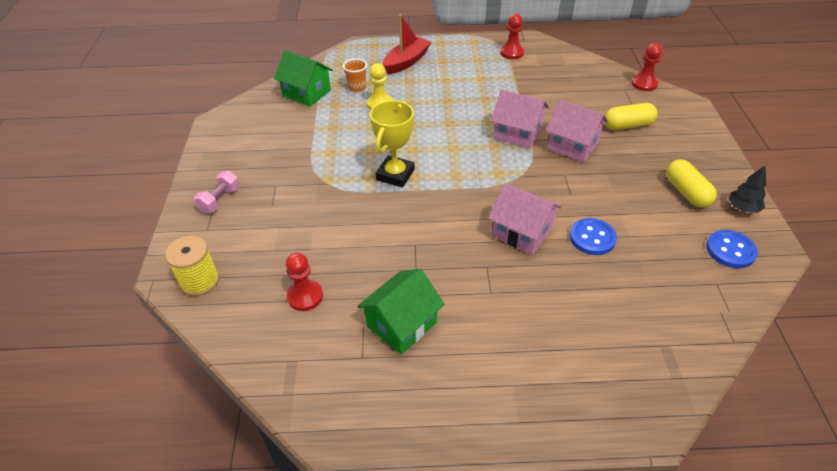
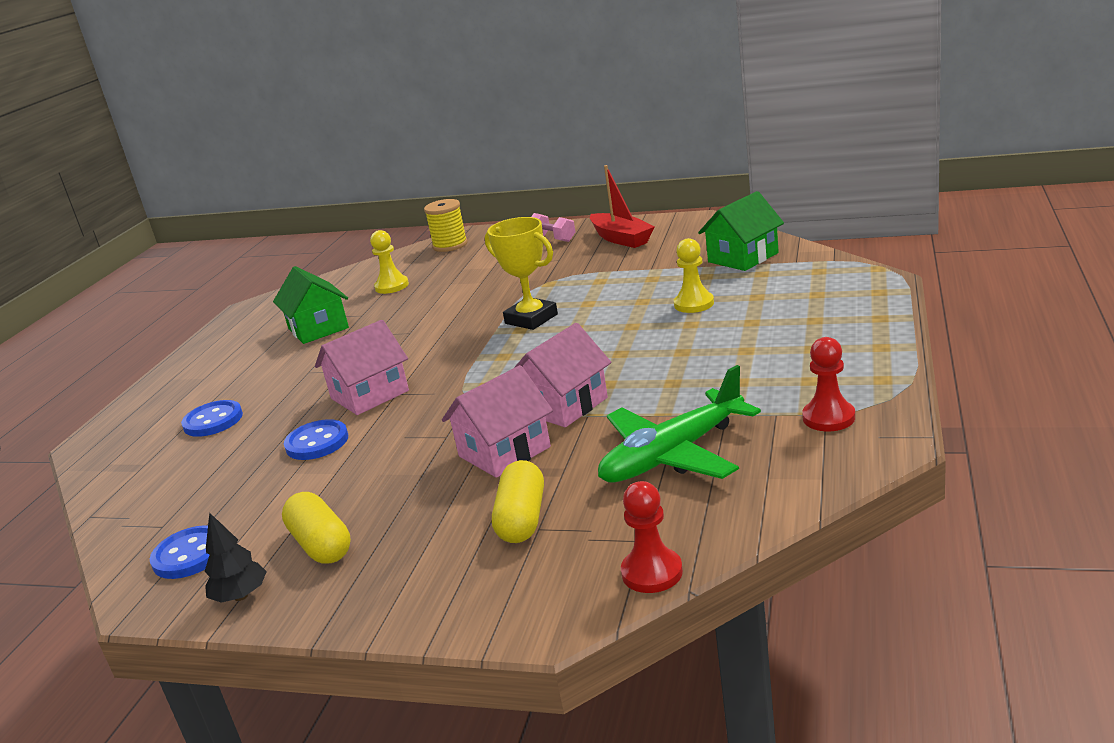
camera: 110 degrees right, 20 degrees down
(305, 296) = (392, 286): red pawn -> yellow pawn
(357, 87) = (746, 287): orange cup -> none
(406, 62) = (815, 319): red boat -> red boat (621, 239)
(556, 90) = (673, 455): none -> green plane
(585, 327) = (213, 421): none -> blue button
(686, 192) = (321, 544): yellow capsule -> yellow capsule turned 60 degrees clockwise

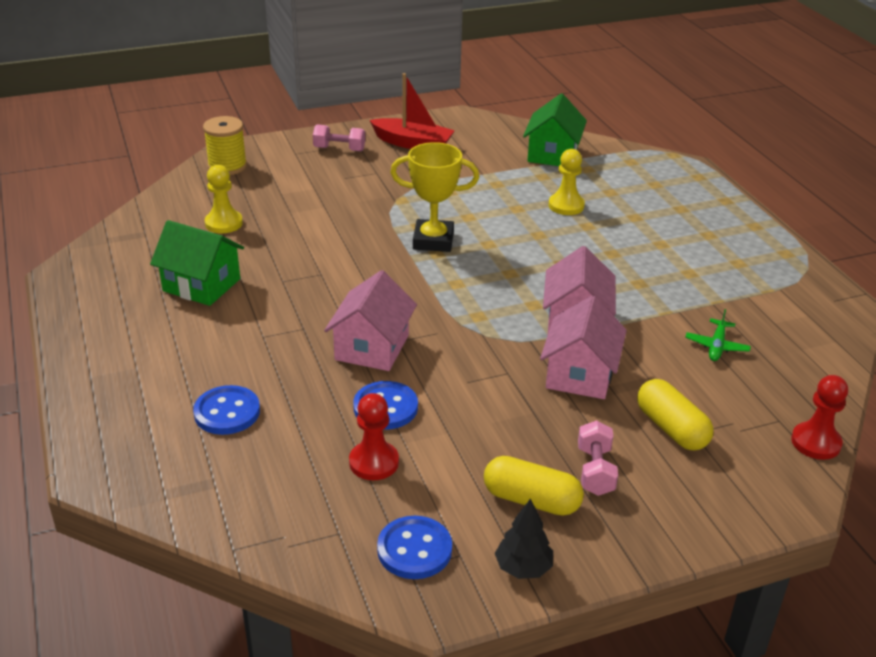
camera: 40 degrees left, 10 degrees up
(404, 536) = (595, 471): none -> pink dumbbell
(673, 455) = (716, 346): green plane -> green plane, size x0.44
(828, 418) = (786, 292): red pawn -> red pawn (374, 462)

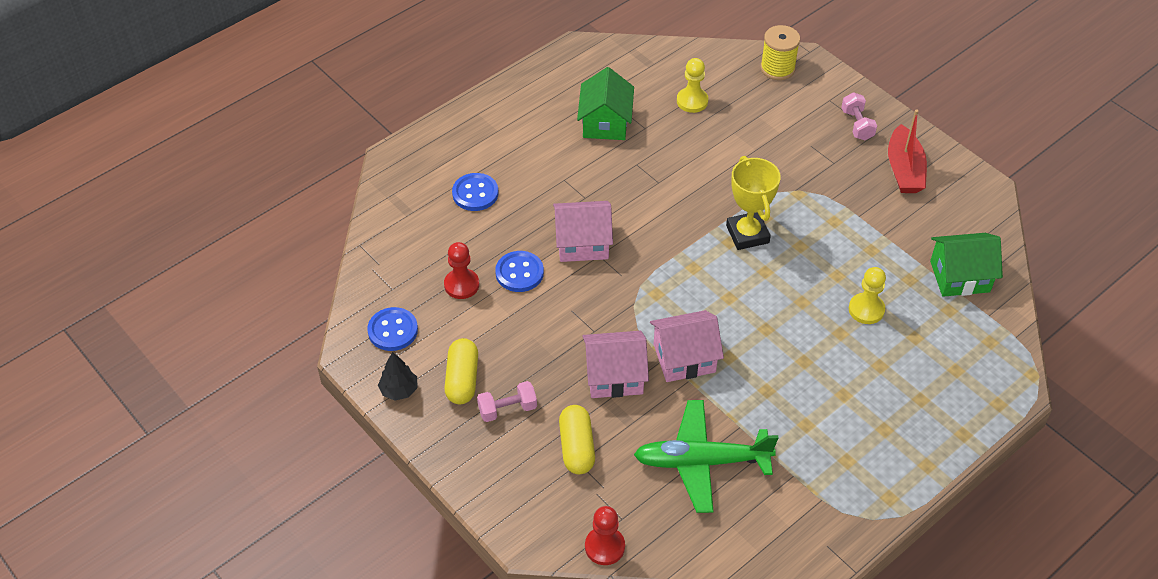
camera: 70 degrees right, 15 degrees up
(671, 428) = (577, 447): yellow capsule -> yellow capsule turned 45 degrees counterclockwise
(716, 346) = (701, 462): green plane -> green plane, size x2.26

